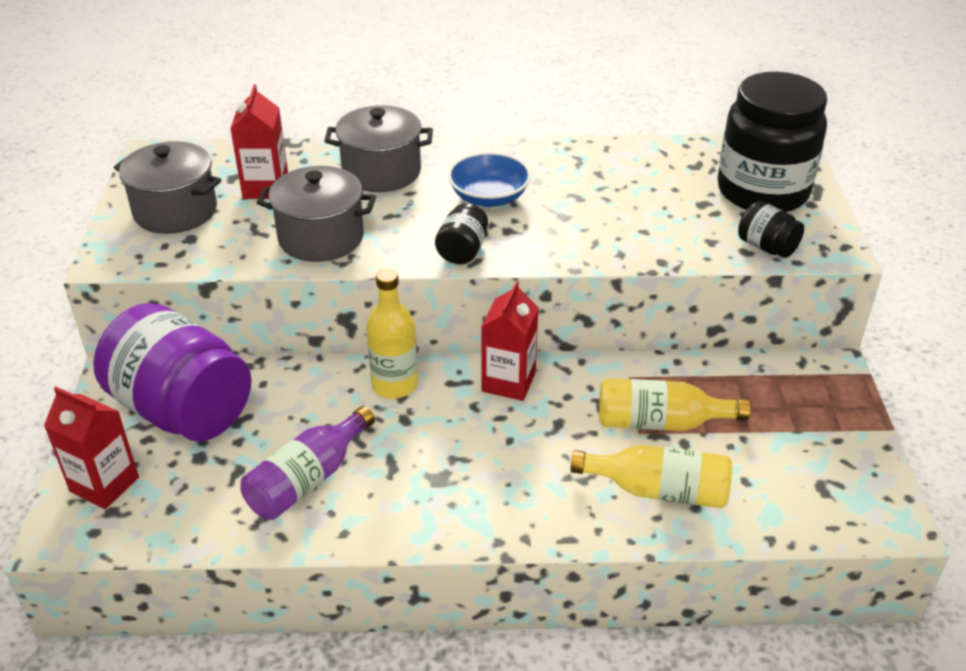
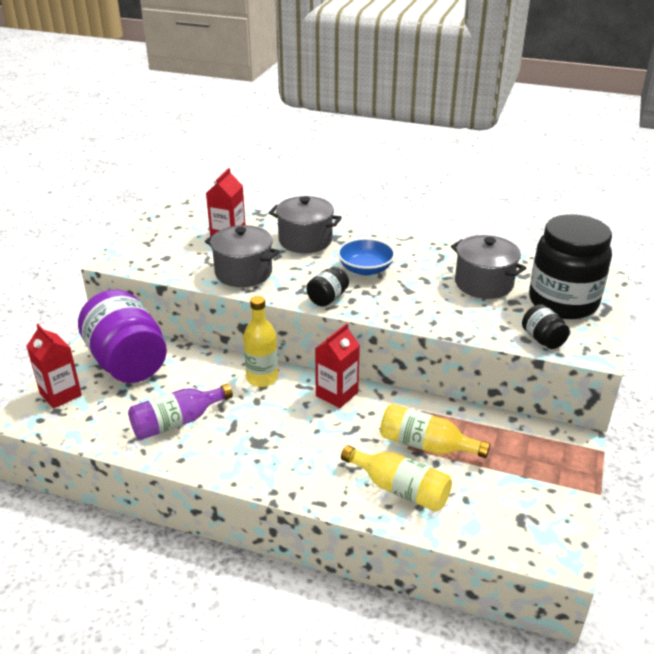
camera: 20 degrees right, 5 degrees down
(175, 211) = (167, 240): grey pot -> grey pot (484, 283)

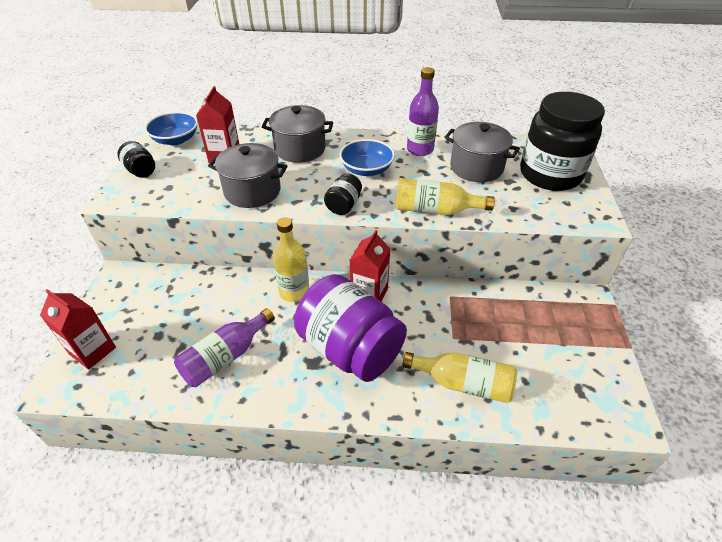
camera: 15 degrees left, 10 degrees up
(127, 362) = (155, 300): purple jar -> purple jar (350, 349)
(186, 215) = (176, 140): none -> blue bowl
(426, 445) = (468, 331): yellow bottle -> yellow bottle (435, 210)
(431, 258) = (420, 150): none -> purple bottle
(542, 339) = (551, 214): black jar -> black jar (141, 171)

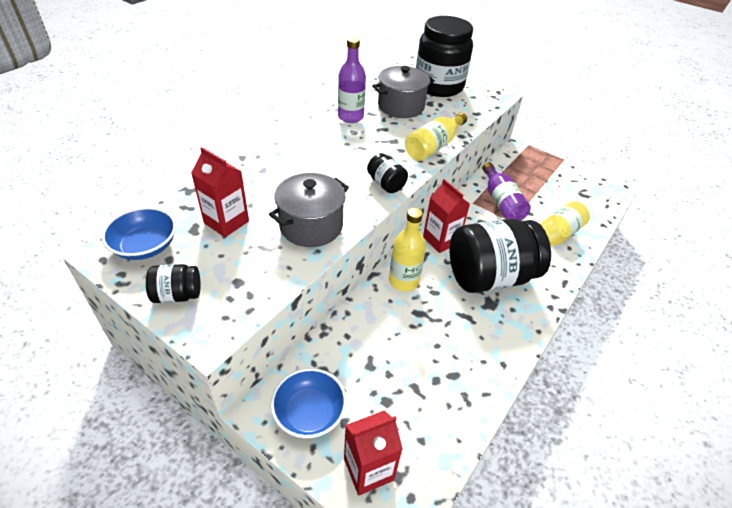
camera: 60 degrees left, 0 degrees up
(225, 357) = (449, 358): purple bottle -> purple bottle (501, 202)
(300, 149) = (275, 172): grey pot -> none
(350, 349) = (489, 276): purple jar -> black jar
(367, 169) = (349, 152): blue bowl -> blue bowl (309, 412)

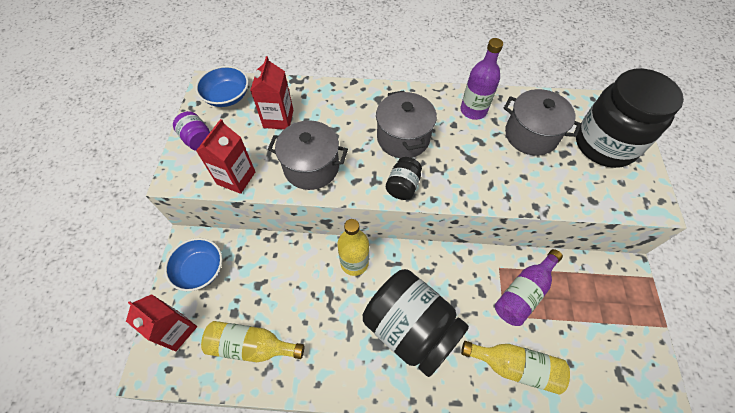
camera: 60 degrees right, 15 degrees up
(177, 295) = (197, 139): black jar -> purple jar
(338, 161) = (403, 138): none -> grey pot
(433, 146) = (493, 192): yellow bottle -> yellow bottle (251, 346)
(441, 240) = (424, 266): red carton -> red carton (236, 178)

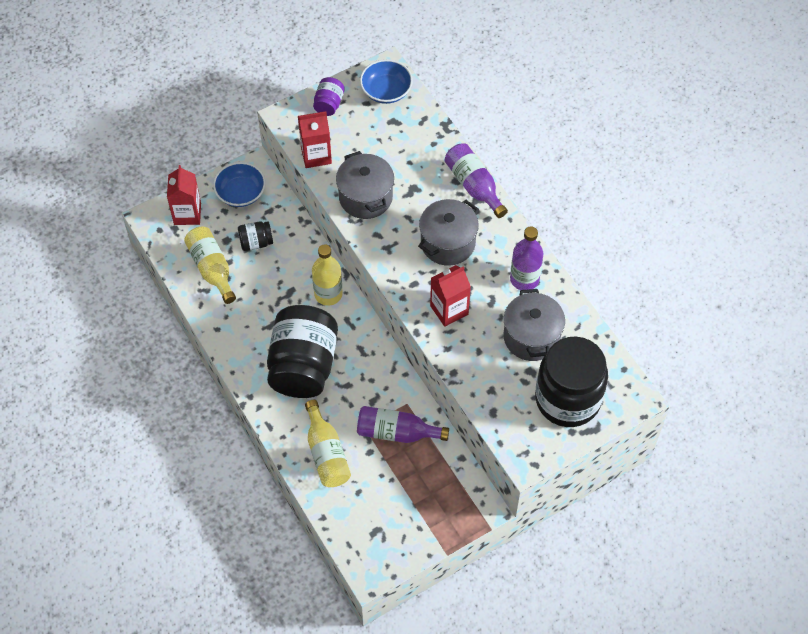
camera: 55 degrees right, 0 degrees up
(278, 119) = (394, 143): red carton -> red carton (449, 310)
(364, 93) = (474, 185): none -> purple bottle
(403, 186) = (398, 270): black jar -> black jar (256, 242)

